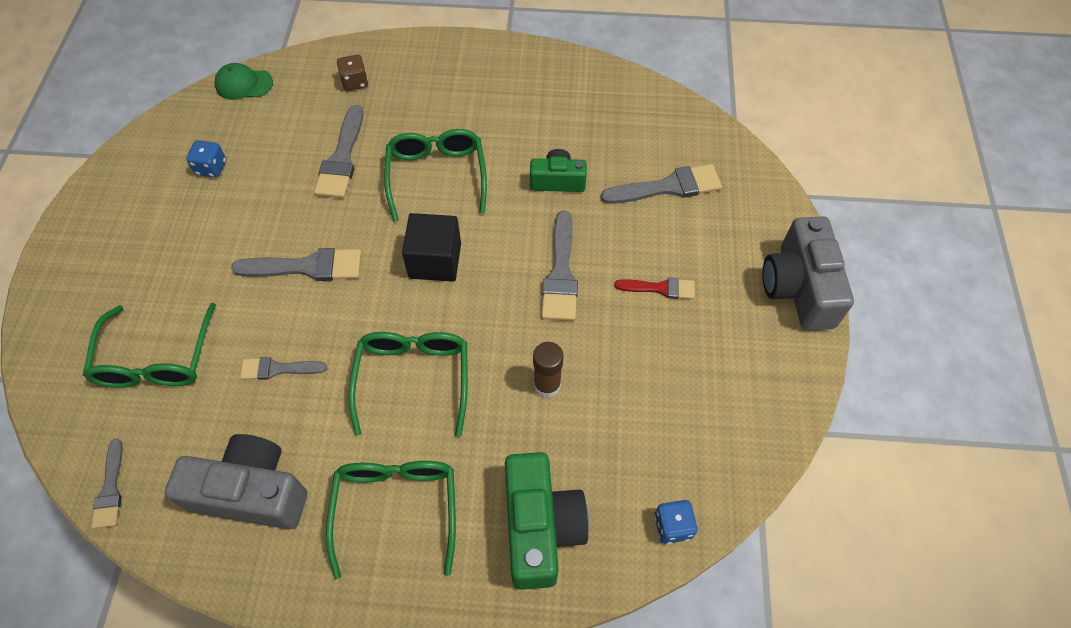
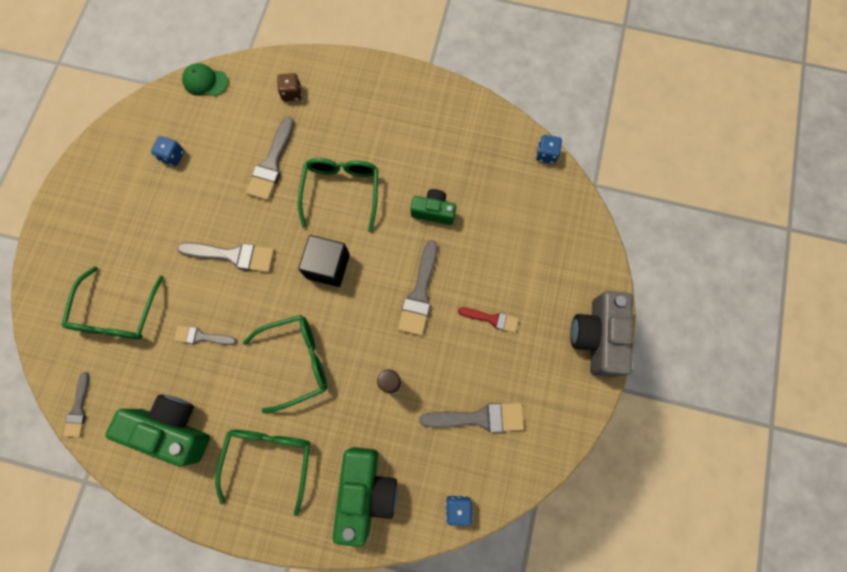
camera: 10 degrees right, 15 degrees up
(252, 492) = (173, 429): grey camera -> green camera
(413, 378) = (297, 361): green glasses -> green glasses turned 60 degrees clockwise
(668, 187) = (518, 231): grey brush -> grey brush (479, 418)
(680, 103) = (546, 154): none -> blue dice

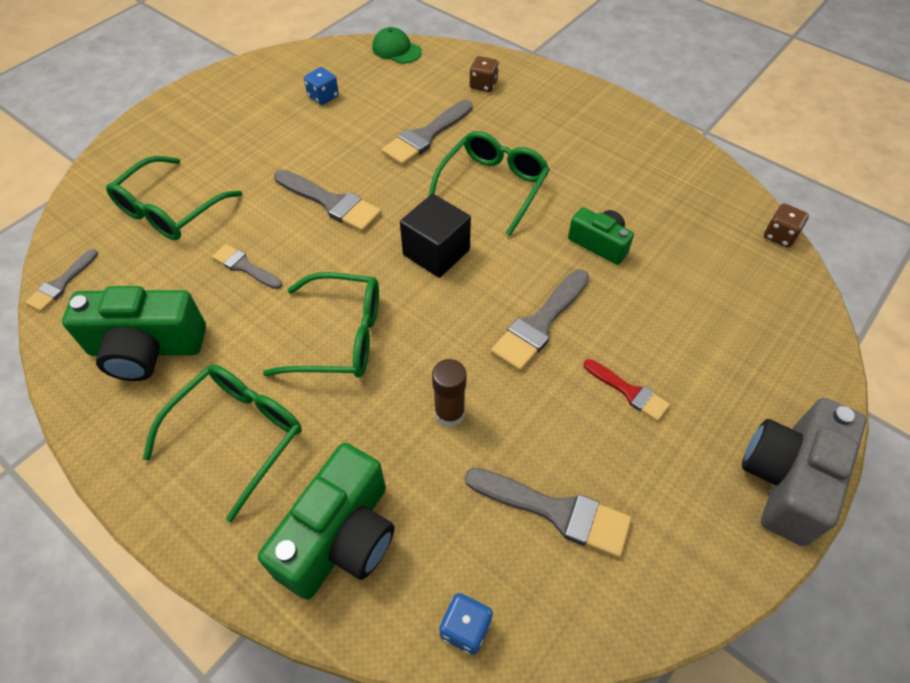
camera: 25 degrees right, 20 degrees down
(173, 429) = (147, 348): green camera -> green camera turned 135 degrees clockwise
(546, 154) = (779, 236): blue dice -> brown dice

